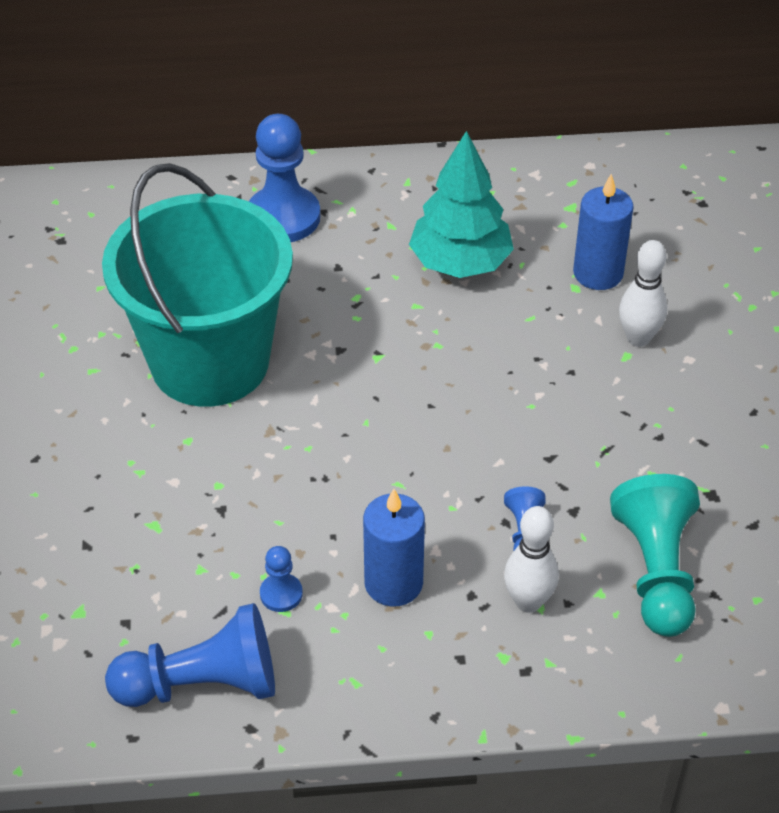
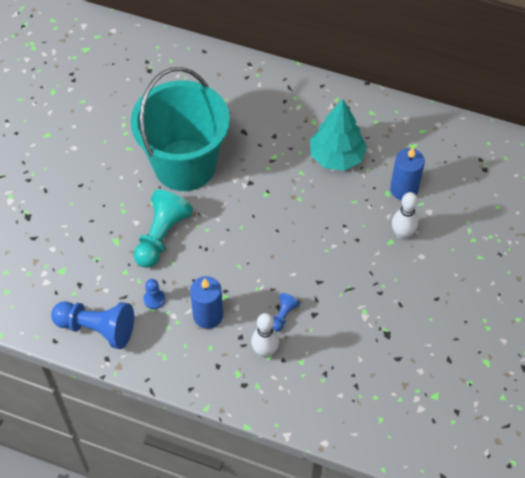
camera: 25 degrees right, 10 degrees up
(283, 217) = (262, 97): blue pawn -> none
(656, 571) = (335, 362): turquoise pawn -> turquoise pawn (161, 236)

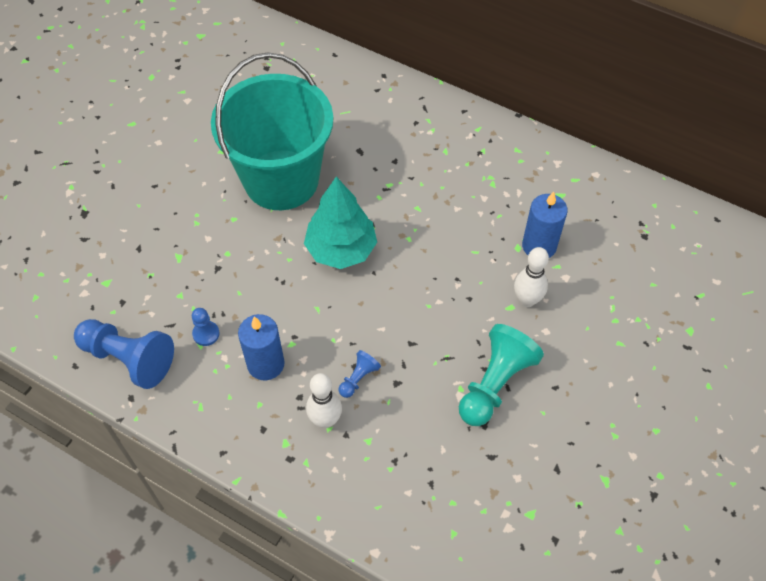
camera: 10 degrees right, 0 degrees up
(161, 236) = (233, 259): turquoise pawn -> turquoise pawn (495, 384)
(336, 157) = (464, 195): turquoise tree -> turquoise tree (341, 249)

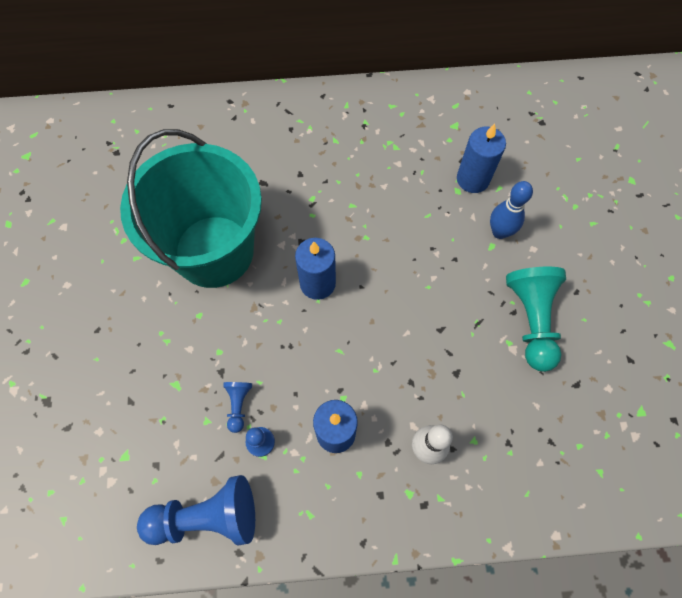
camera: 35 degrees left, 10 degrees up
(341, 249) = (317, 283): turquoise tree -> blue candle
(358, 378) = (423, 391): blue pawn -> blue pawn (238, 405)
(527, 300) = (499, 232): white bowling pin -> blue bowling pin

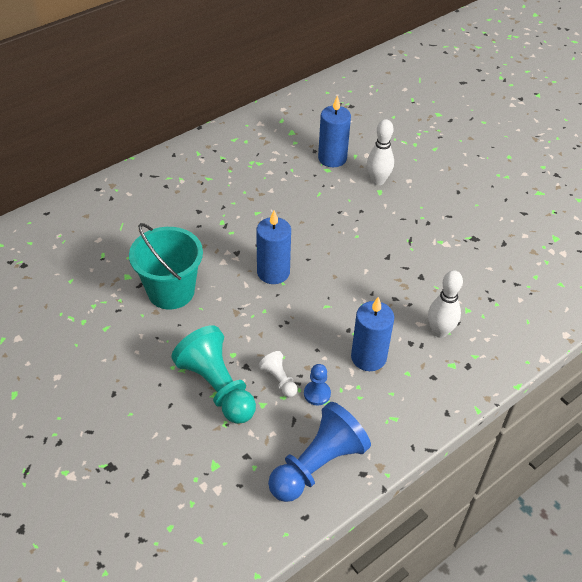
camera: 35 degrees left, 20 degrees down
(214, 251) = (171, 291): turquoise bucket -> turquoise bucket, size x0.61
(238, 405) = (279, 380): blue pawn -> white pawn
(499, 232) = (378, 181): blue bowling pin -> white bowling pin
(531, 320) = (443, 221): turquoise pawn -> turquoise pawn (217, 387)

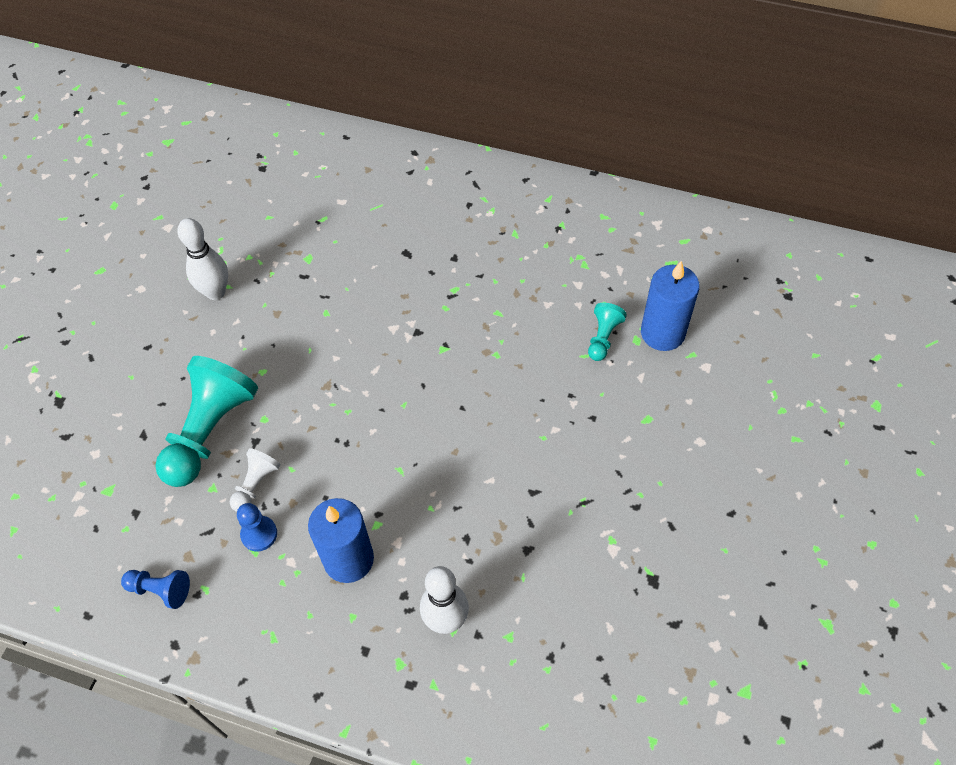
camera: 60 degrees right, 10 degrees up
(171, 291) = (314, 308): turquoise bucket -> none
(273, 272) = (413, 385): blue candle -> none
(314, 181) = (603, 338): none -> turquoise pawn
(317, 465) = (160, 590): blue pawn -> blue pawn, size x0.48
(378, 181) = (666, 406): white bowling pin -> white bowling pin (215, 292)

